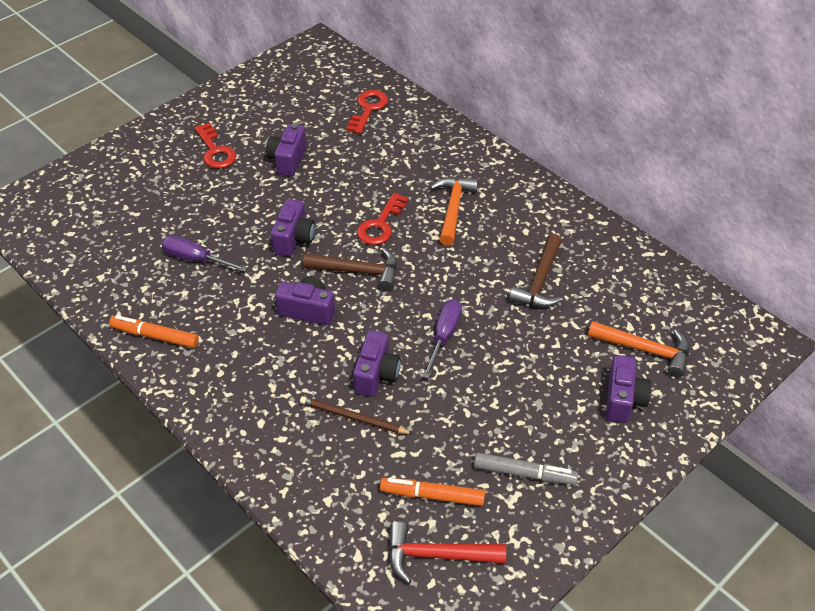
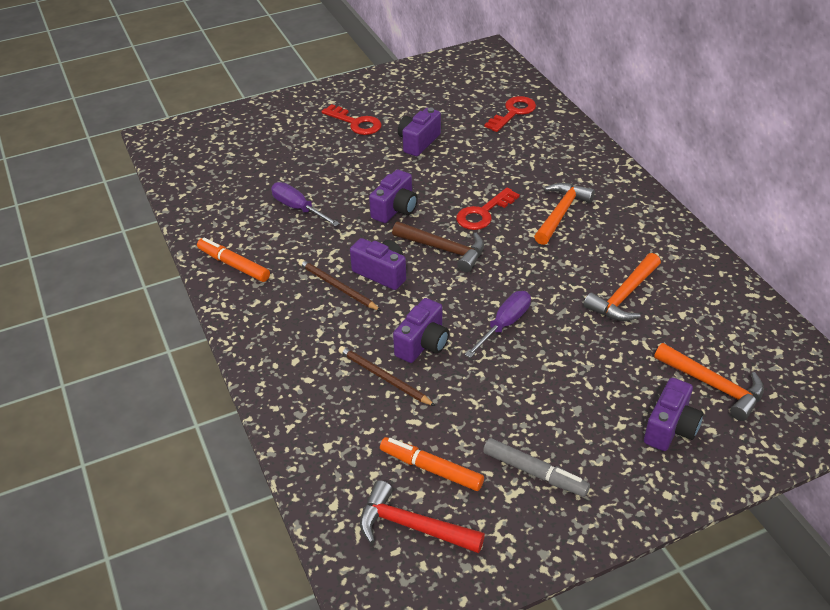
camera: 20 degrees right, 5 degrees down
(215, 151) = (356, 123): red key -> red key turned 45 degrees counterclockwise
(270, 335) = (337, 287): none -> brown pencil
(539, 281) = (624, 296): brown hammer -> orange hammer

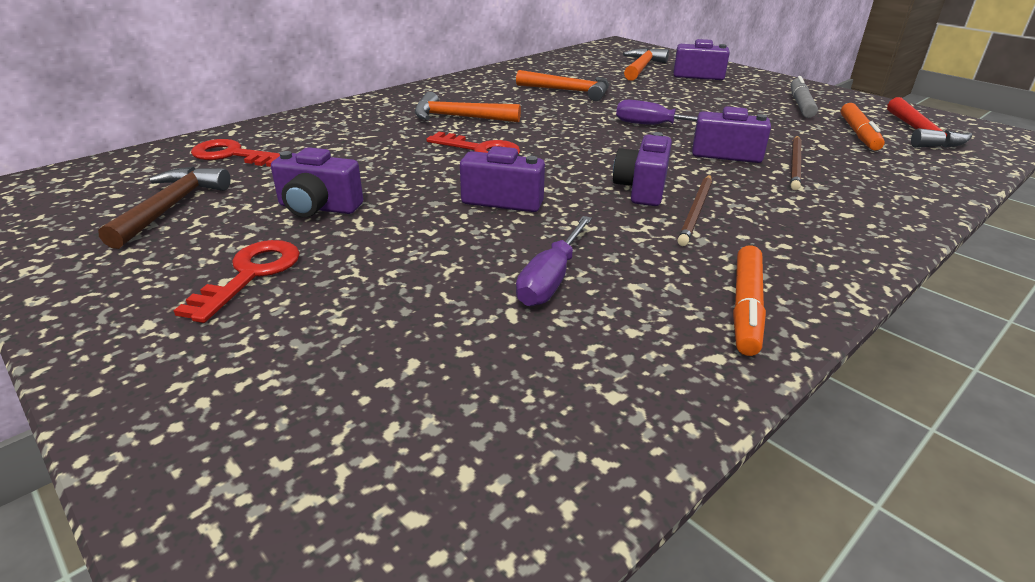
camera: 110 degrees left, 10 degrees down
(444, 249) = (566, 162): brown hammer -> brown hammer (171, 207)

